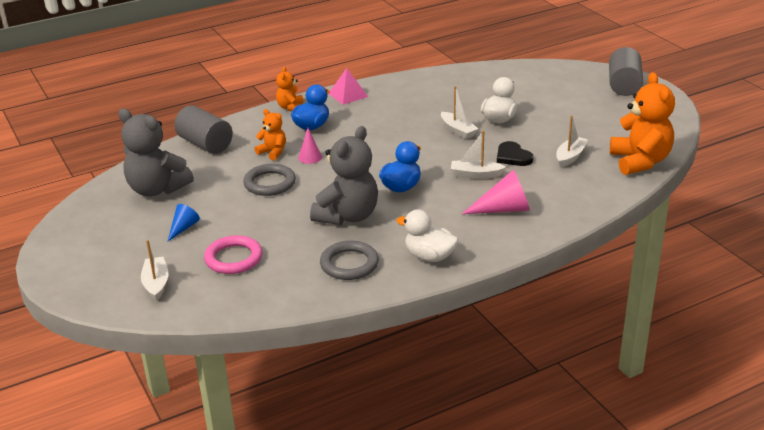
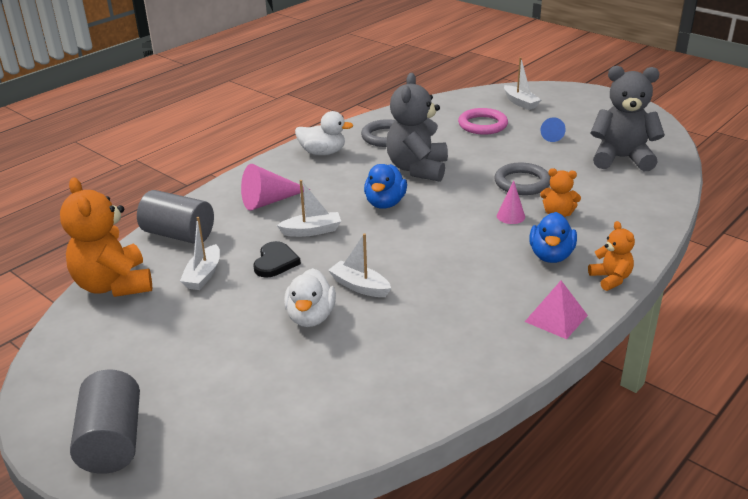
camera: 160 degrees right, 0 degrees up
(205, 144) = (644, 209): grey cylinder -> grey cylinder (179, 235)
(513, 156) = (275, 262): black heart -> black heart turned 60 degrees clockwise

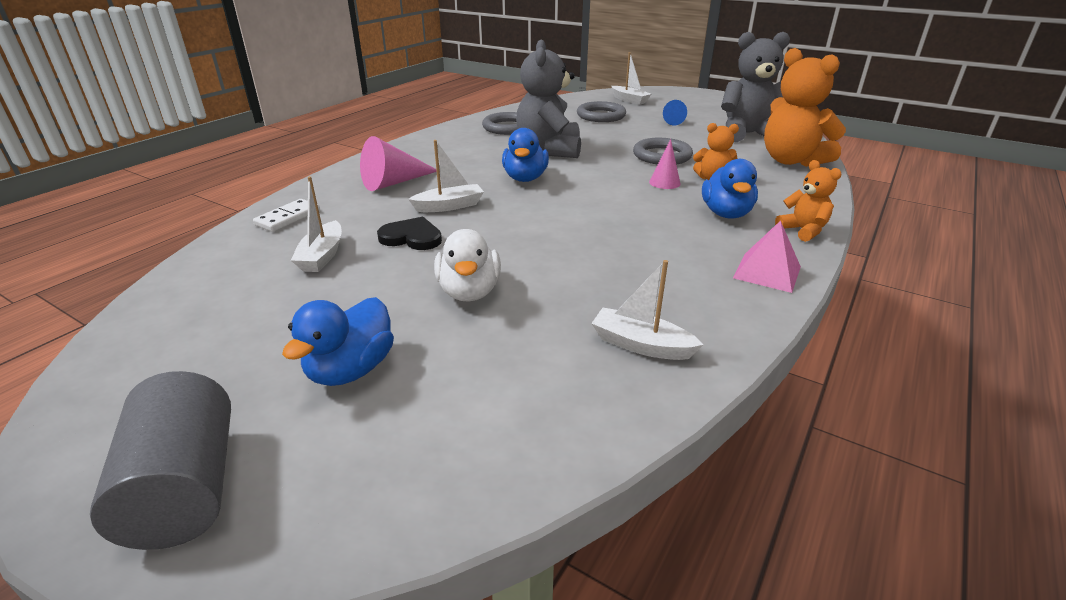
camera: 10 degrees left, 0 degrees up
(114, 285) = (202, 274): orange teddy bear -> orange teddy bear (791, 161)
(179, 235) = (288, 218): grey cylinder -> white domino
(216, 373) = (351, 370): none -> blue duck
(275, 262) = (412, 237): black heart -> black heart turned 75 degrees counterclockwise
(323, 152) = (445, 141): white duck -> none
(359, 286) = (521, 255): white boat -> white boat (641, 345)
(482, 125) = (601, 116): pink ring -> grey ring

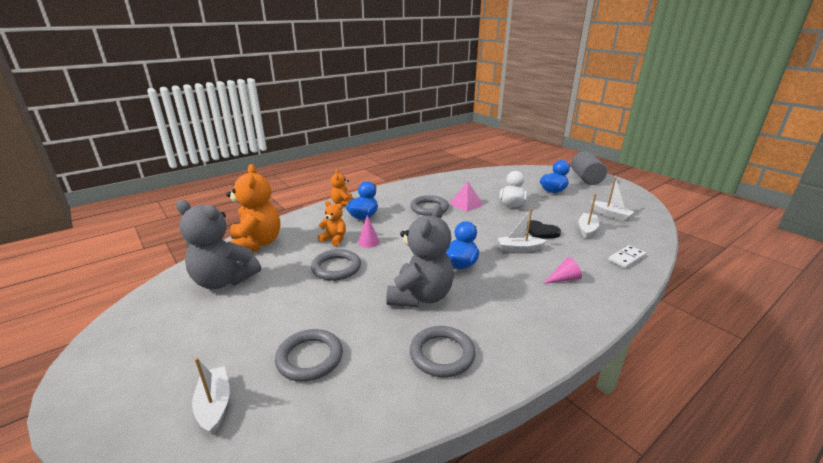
camera: 160 degrees left, 5 degrees down
(394, 182) = (563, 279): pink cone -> pink cone, size x0.60
(636, 249) = (429, 208): none -> grey ring
(641, 345) = (456, 183): white boat -> white boat (610, 215)
(671, 121) = (250, 323): blue cone -> none
(767, 272) = (386, 193): pink pyramid -> pink pyramid (466, 204)

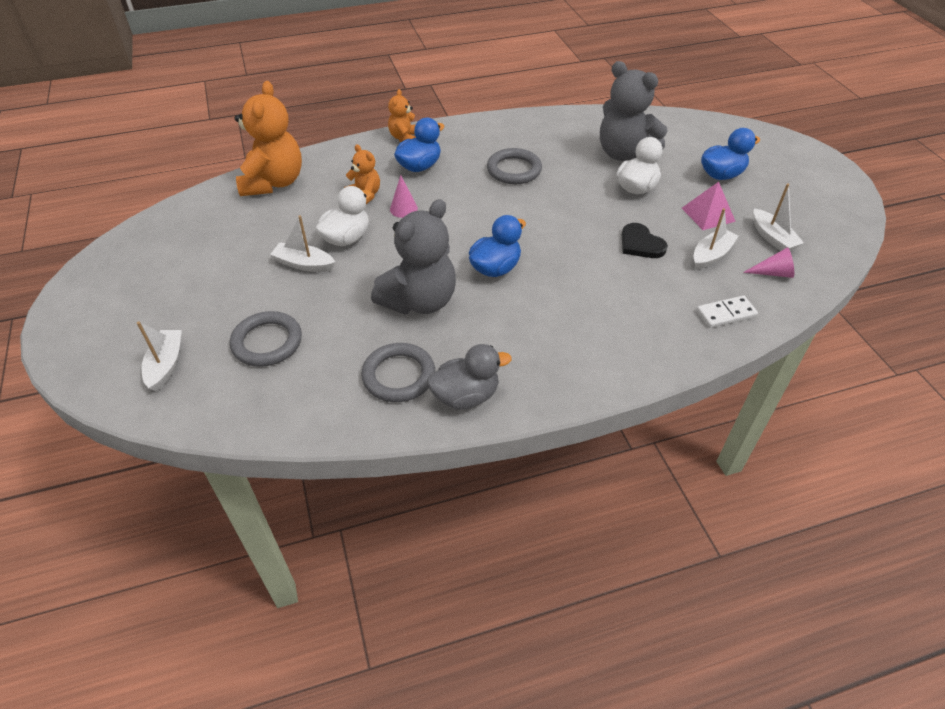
camera: 20 degrees right, 20 degrees up
(224, 281) = (221, 227): grey teddy bear -> grey teddy bear (624, 154)
(336, 268) = (346, 238): grey ring -> white duck
(466, 204) = (570, 173): pink pyramid -> pink pyramid (708, 214)
(506, 355) = (466, 396): none -> grey duck
(519, 249) = (589, 264): white boat -> white boat (304, 264)
(563, 279) = (610, 322): pink cone -> pink cone (773, 273)
(586, 178) = (798, 160): grey cylinder -> none

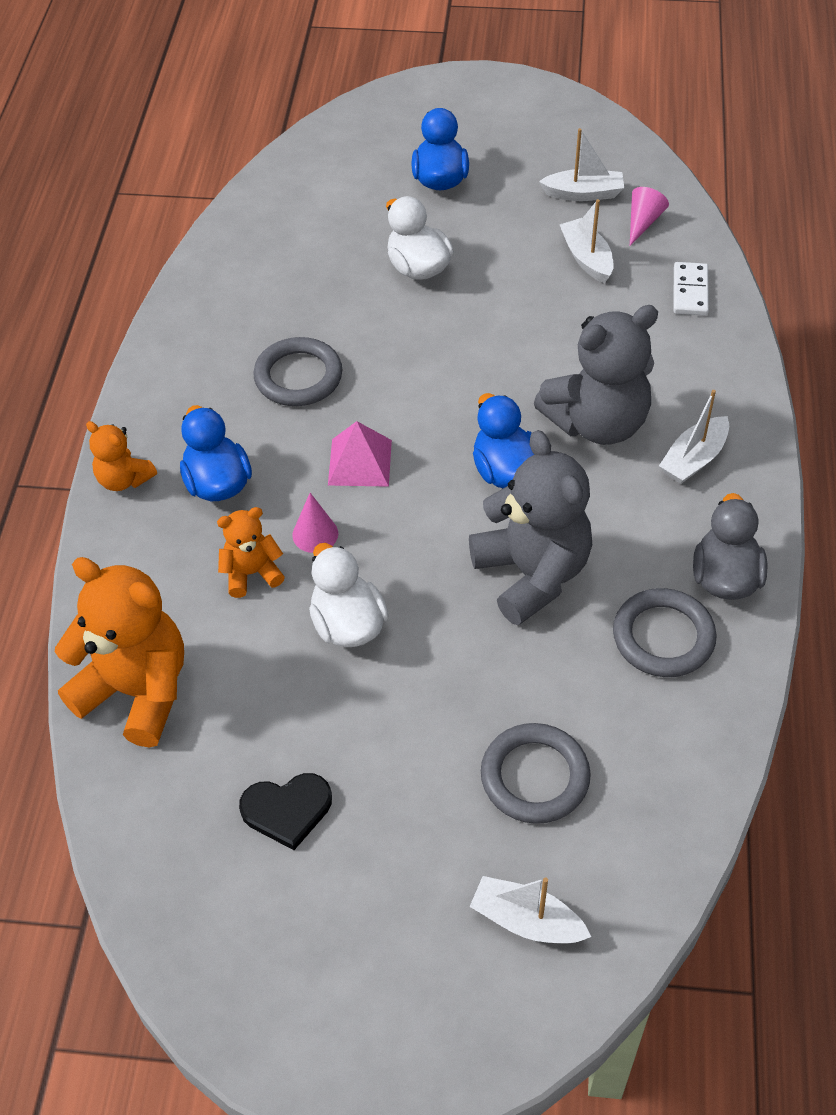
camera: 65 degrees left, 5 degrees up
(304, 264) = (381, 693): white boat -> white boat (694, 459)
(624, 154) = (335, 248): grey teddy bear -> grey teddy bear (597, 423)
(640, 244) = (533, 311): black heart -> black heart (287, 810)
(708, 214) = (510, 227): pink pyramid -> pink pyramid (360, 462)

